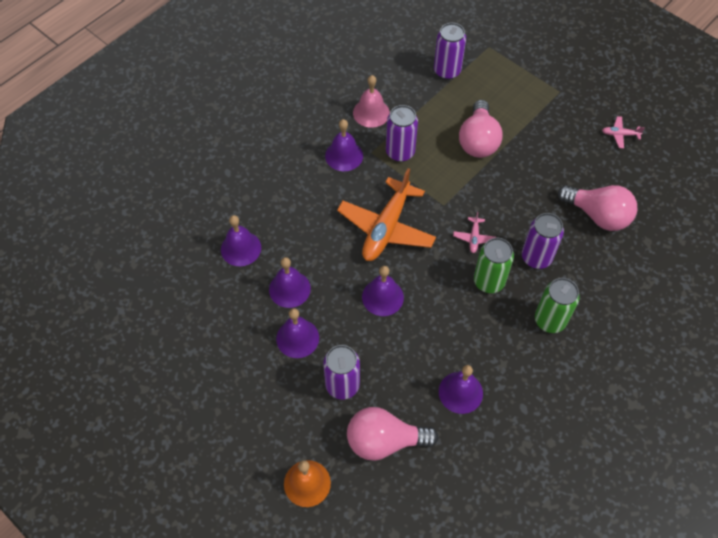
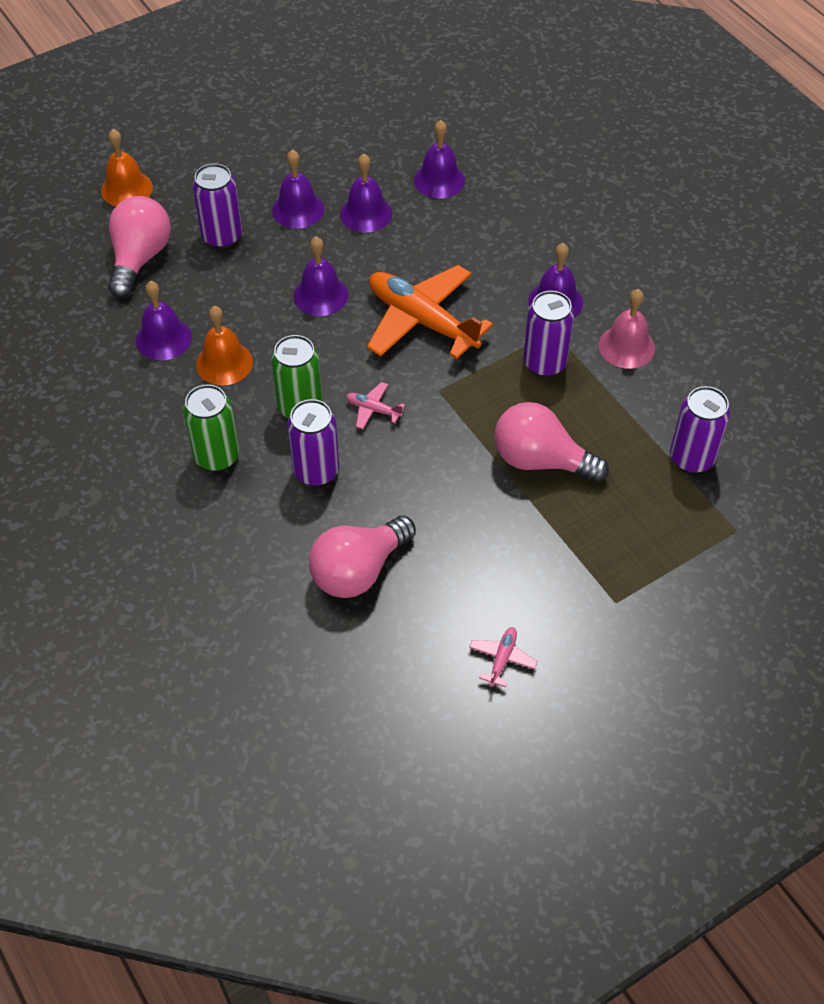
camera: 105 degrees right, 5 degrees down
(468, 342) = (224, 363): none -> orange bell

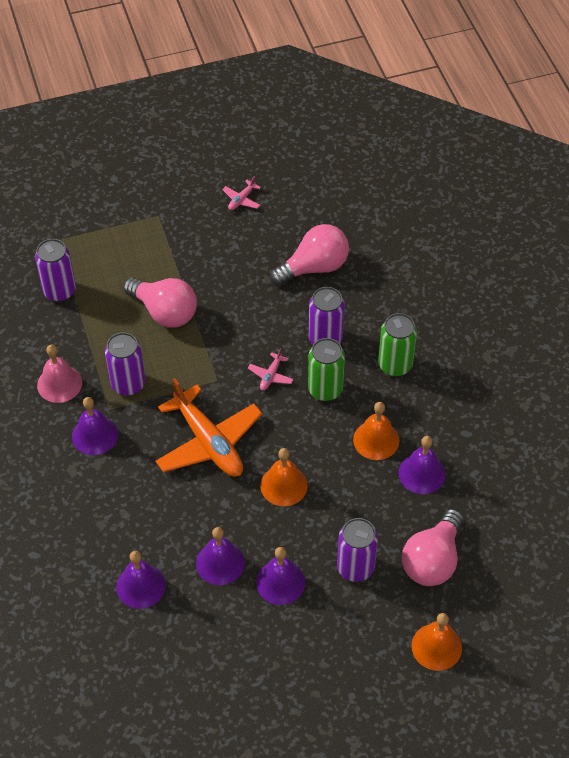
camera: 165 degrees left, 0 degrees up
(320, 295) = (283, 485): purple bell -> orange bell
(373, 409) = (271, 375): pink plane -> pink plane turned 75 degrees clockwise

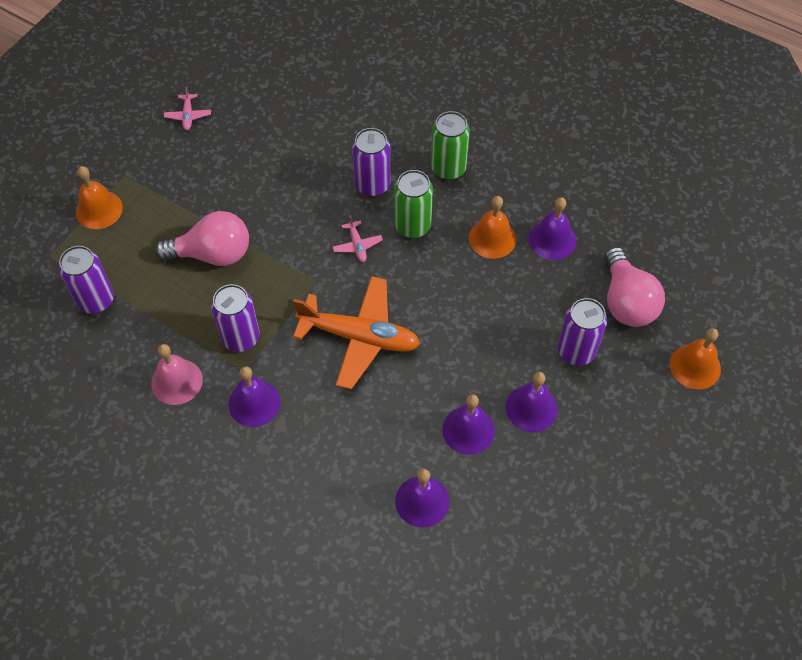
camera: 40 degrees left, 5 degrees up
(283, 485) = (456, 327): orange bell -> orange bell (99, 209)
(314, 267) = (306, 132): pink light bulb -> none

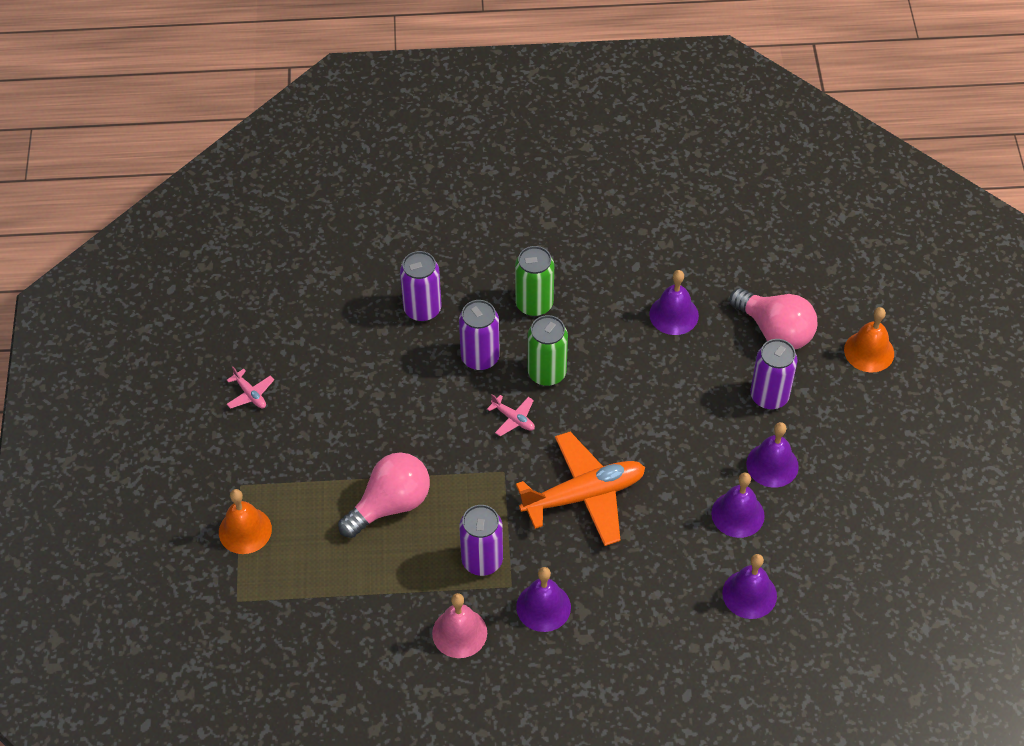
camera: 35 degrees left, 5 degrees down
(96, 300) = (319, 611): purple can -> purple can (422, 309)
(492, 238) = (623, 343): orange bell -> none

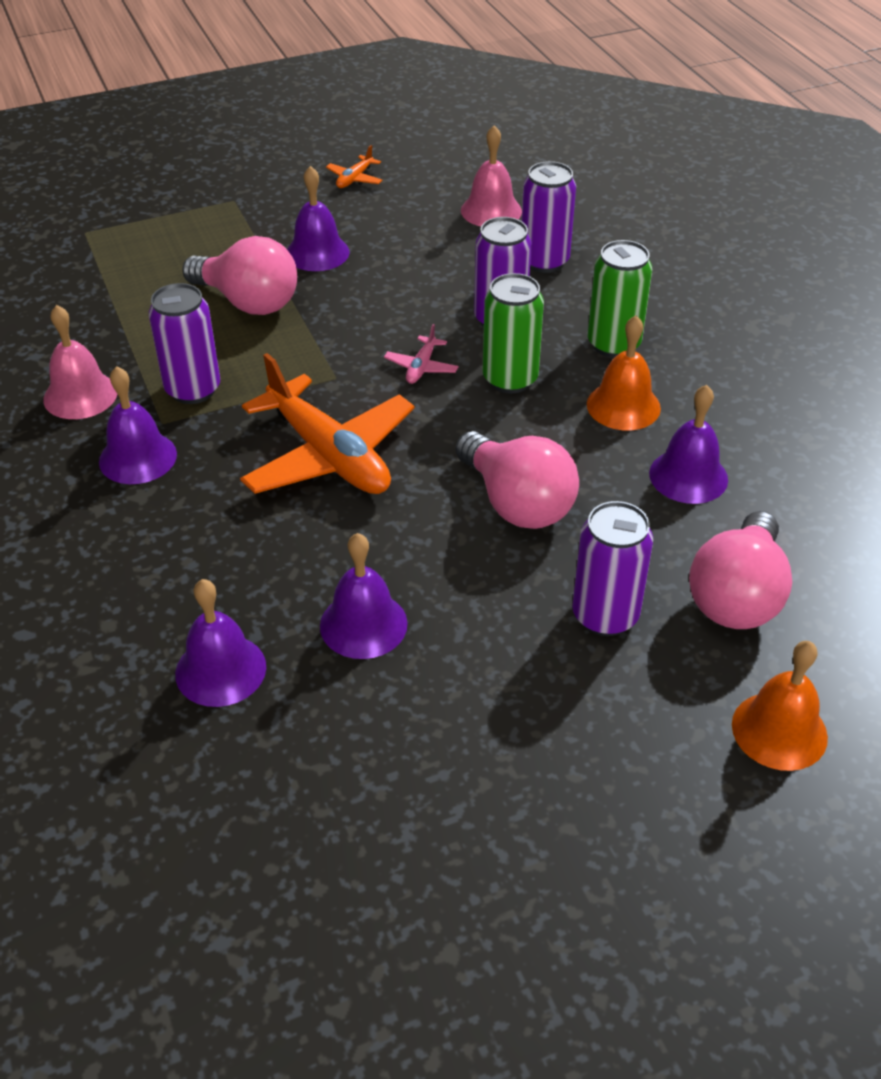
camera: 70 degrees right, 10 degrees down
(245, 530) = (176, 216): orange bell -> orange bell (623, 406)
(250, 394) = (354, 179): pink plane -> orange plane
(341, 319) = (491, 210): none -> pink bell
(665, 408) = (517, 503): none -> pink light bulb
(772, 465) = (475, 647): purple bell -> purple bell (317, 253)

